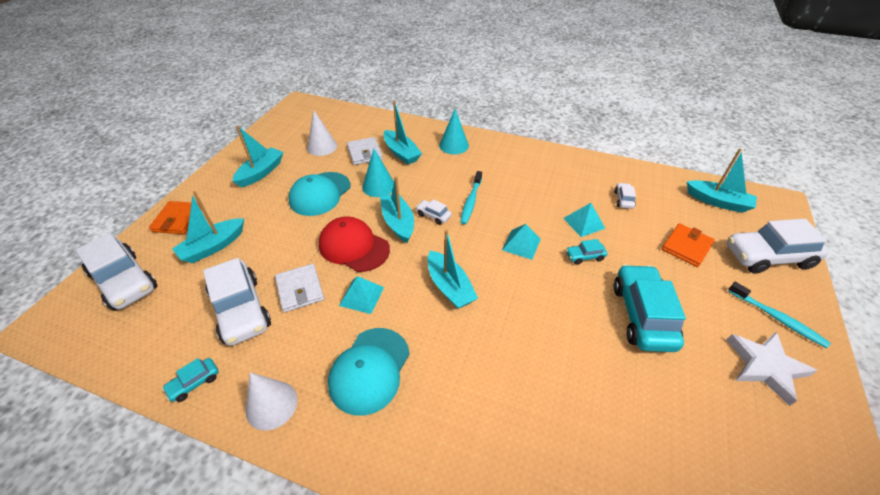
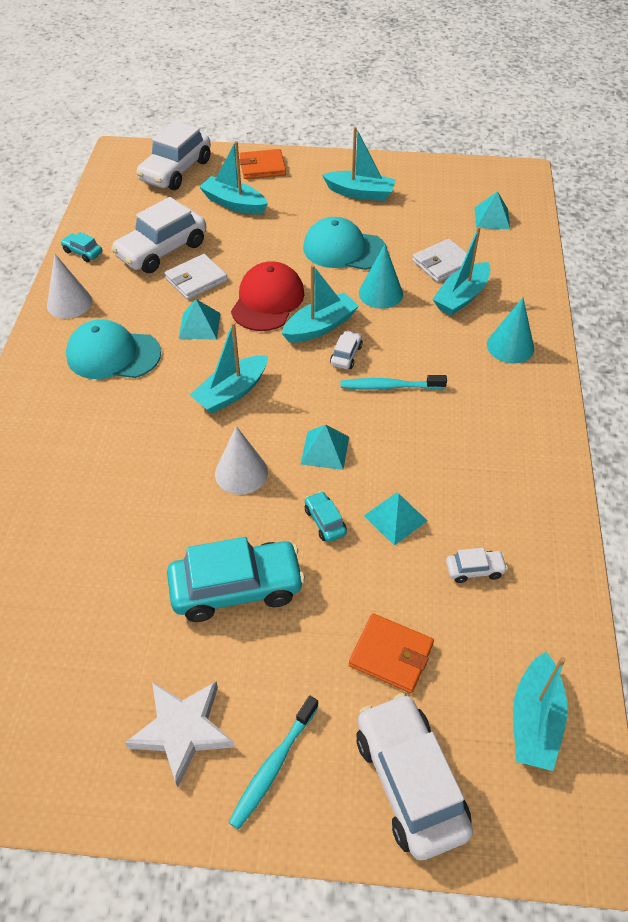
camera: 75 degrees right, 5 degrees up
(322, 147) = (435, 223): white cone -> white cone (241, 473)
(334, 124) = (492, 218): none -> turquoise pyramid

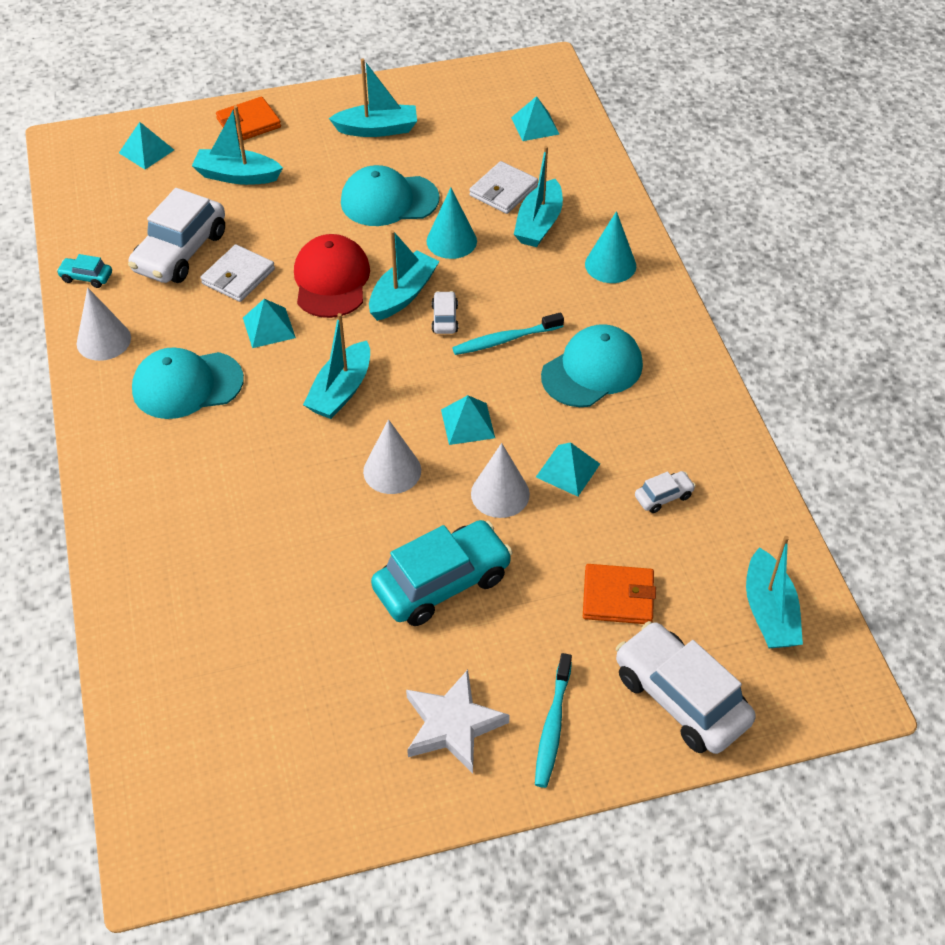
camera: 20 degrees left, 0 degrees up
(176, 171) = (146, 151): white car -> turquoise pyramid
(325, 521) = (500, 494): turquoise car -> white cone
(456, 433) = (592, 370): none -> turquoise cap

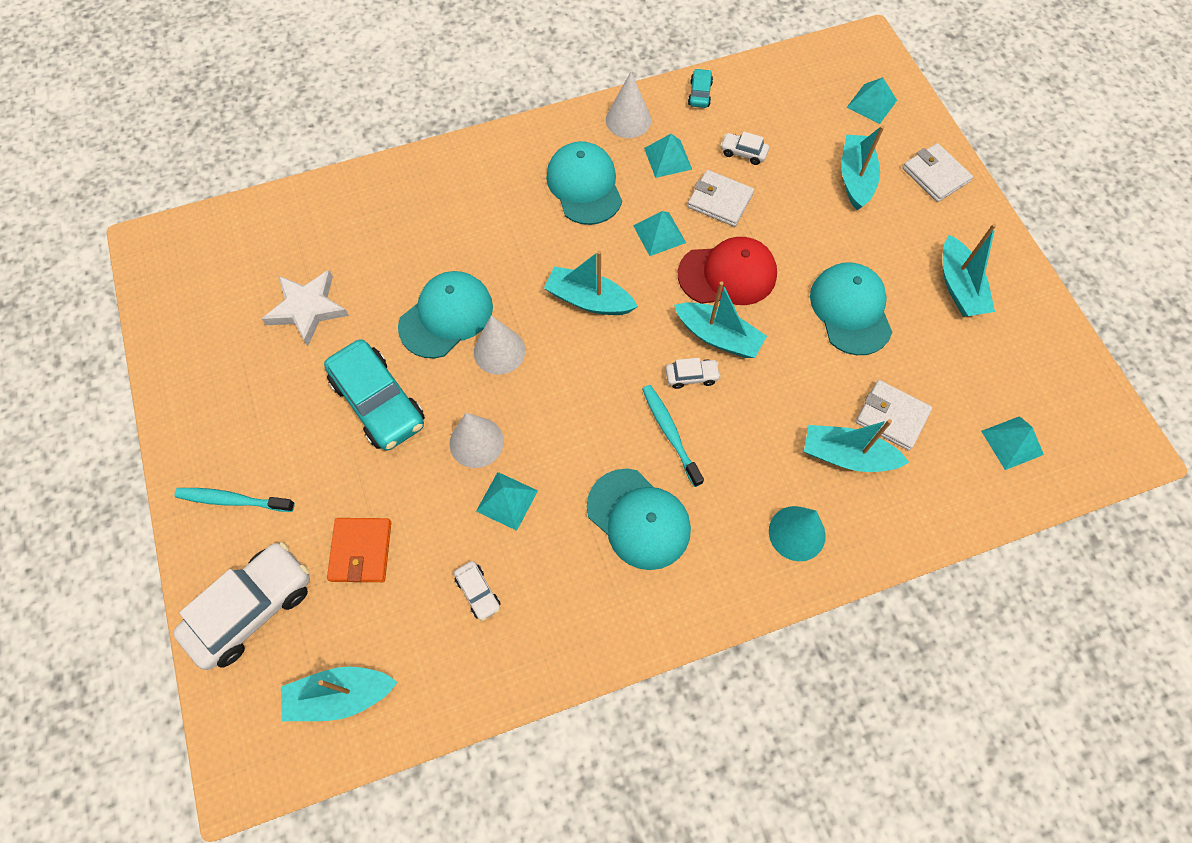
camera: 85 degrees right, 15 degrees up
(180, 252) = (743, 153): white car -> white car, size x0.45
(248, 123) = (935, 175): orange wallet -> white wallet
(338, 518) = (446, 316): none -> turquoise cap
(451, 241) = (802, 373): turquoise cone -> none
(452, 725) = (241, 423): white star -> white star (307, 308)
(468, 423) = (558, 408): turquoise pyramid -> turquoise pyramid (668, 158)

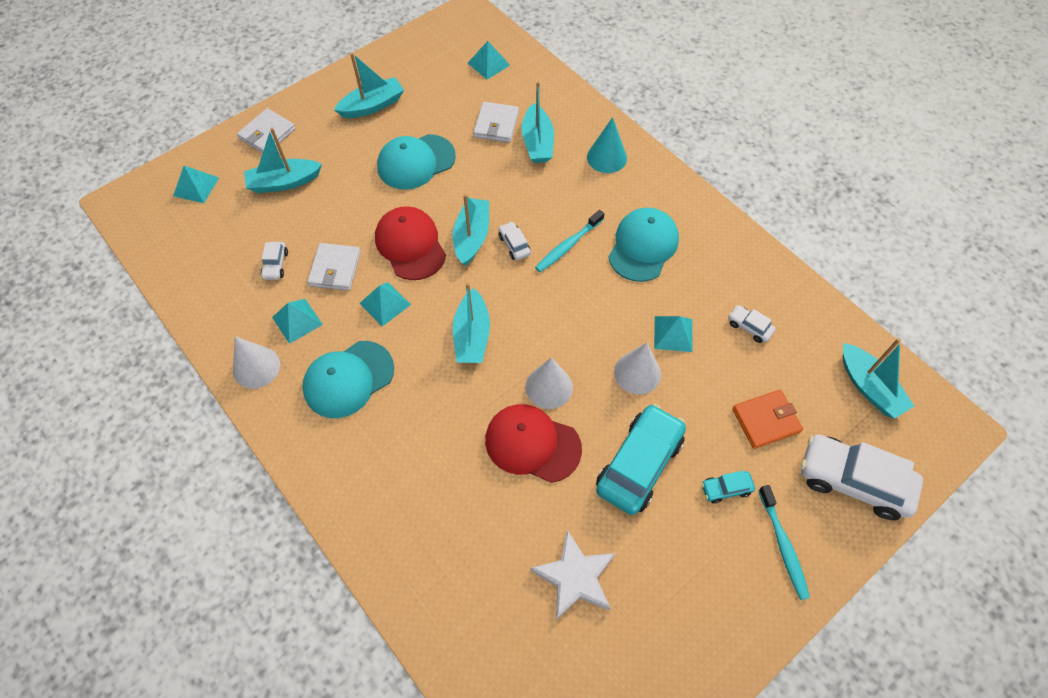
camera: 110 degrees left, 5 degrees down
(446, 316) = (532, 444): turquoise cap -> red cap
(478, 592) = (749, 327): white car -> white car turned 90 degrees counterclockwise
(699, 94) = (209, 316): turquoise car -> turquoise car (726, 489)

